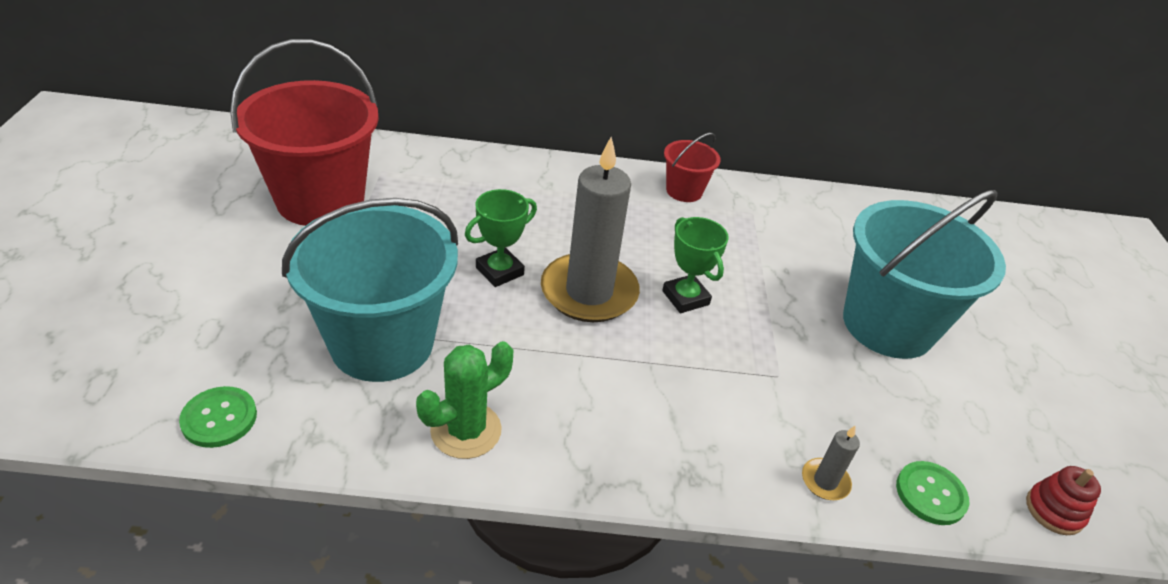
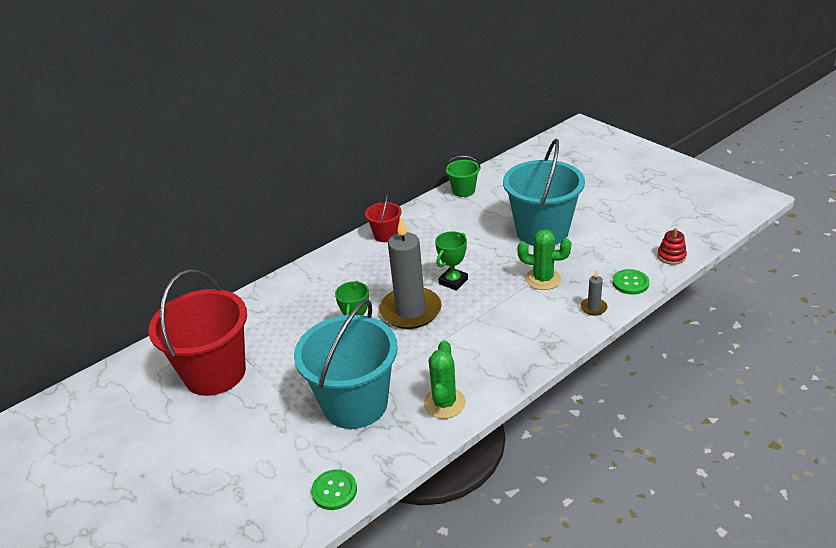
camera: 35 degrees left, 5 degrees down
(685, 298) = (453, 281): green trophy -> green trophy turned 75 degrees counterclockwise
(804, 385) = (543, 279): none -> green cactus
(847, 206) = (463, 191): none -> green bucket

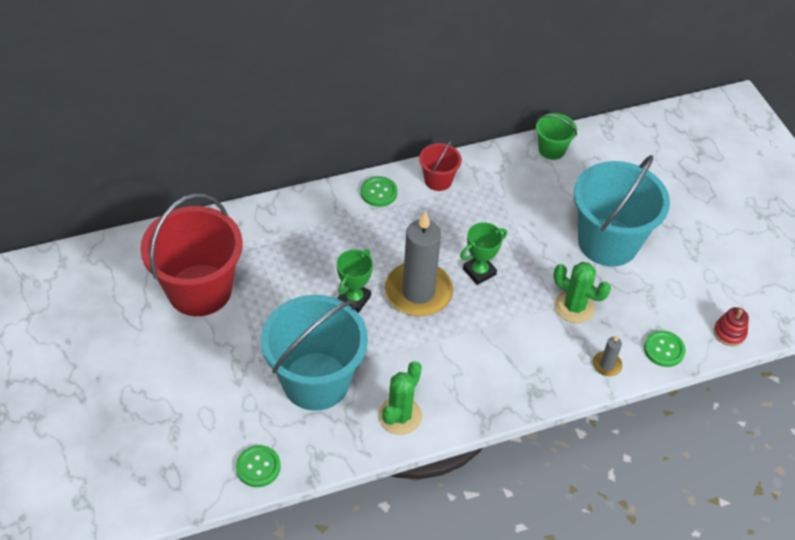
camera: 15 degrees right, 15 degrees up
(341, 257) = (379, 192): none -> green button

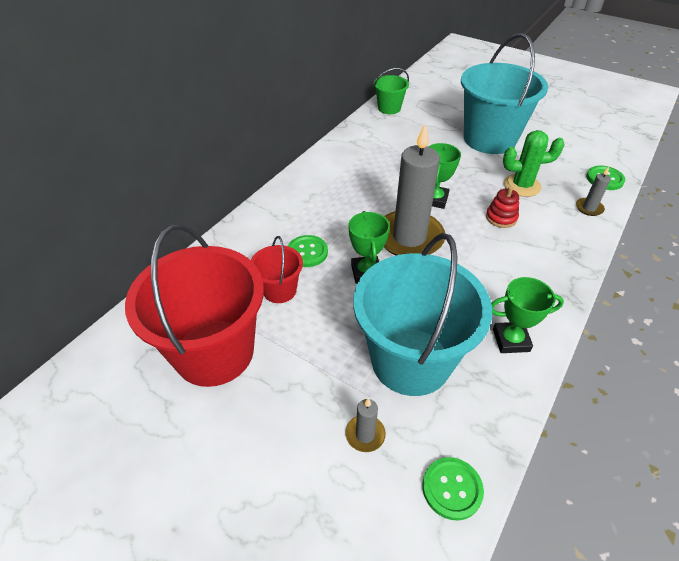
camera: 35 degrees left, 5 degrees down
(240, 403) = (365, 434): none -> grey candle
(379, 192) = (299, 188): green button -> green button (307, 252)
(400, 416) = (511, 340): green cactus -> green trophy
(438, 180) = (335, 159): red bucket -> red bucket (279, 290)
(729, 333) = (621, 149): red stacking toy -> red stacking toy (501, 218)

